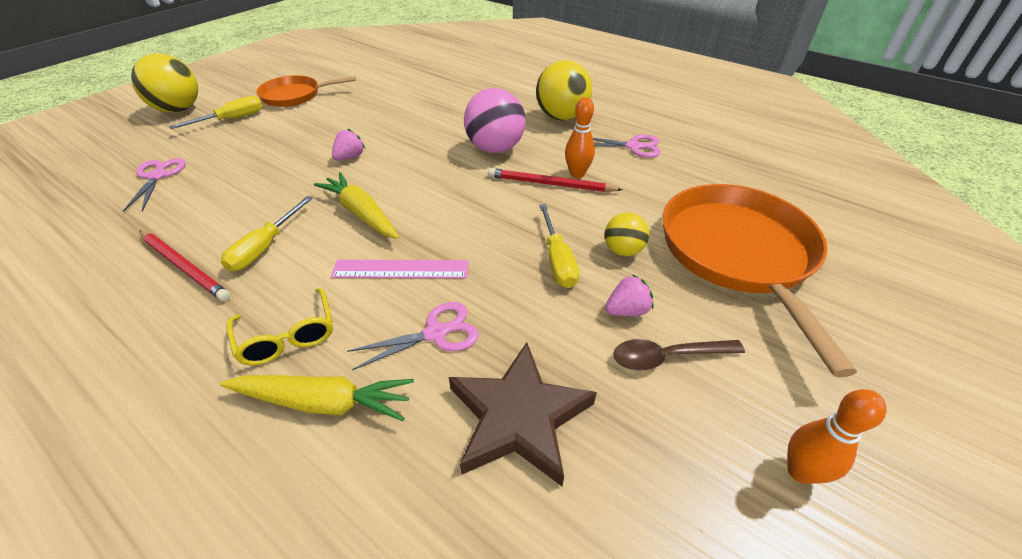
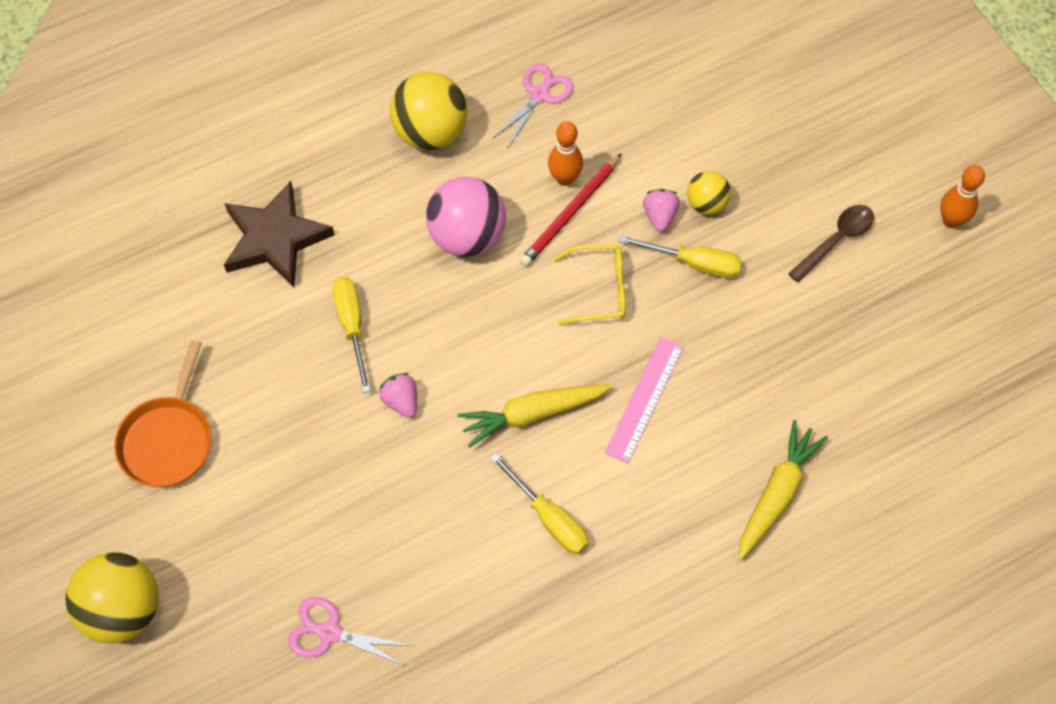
camera: 65 degrees left, 20 degrees up
(184, 267) = (546, 598): red pencil -> none
(232, 119) = (204, 534): yellow screwdriver -> yellow screwdriver (352, 326)
(287, 336) = (692, 511): yellow glasses -> yellow glasses (599, 290)
(436, 333) = (740, 394): pink scissors -> none
(518, 417) = (845, 365): brown star -> brown star (275, 239)
(627, 310) = (778, 241): pink strawberry -> pink strawberry (659, 216)
(667, 357) = (836, 240): brown spoon -> brown spoon turned 150 degrees counterclockwise
(738, 253) = (753, 116): orange pan -> none

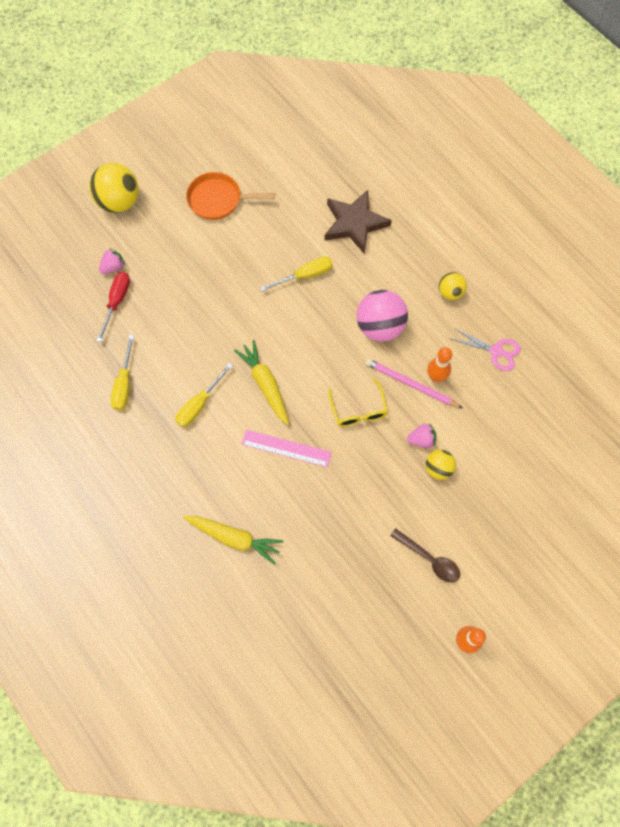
camera: 80 degrees right, 5 degrees up
(330, 632) = (117, 302): pink scissors -> red screwdriver
(401, 401) = (261, 311): pink strawberry -> pink strawberry (113, 267)
(430, 132) = (450, 292): yellow ball -> yellow ball, size x0.56
(570, 213) = (411, 384): red pencil -> pink pencil
(694, 263) = (391, 466): yellow screwdriver -> yellow screwdriver (124, 384)

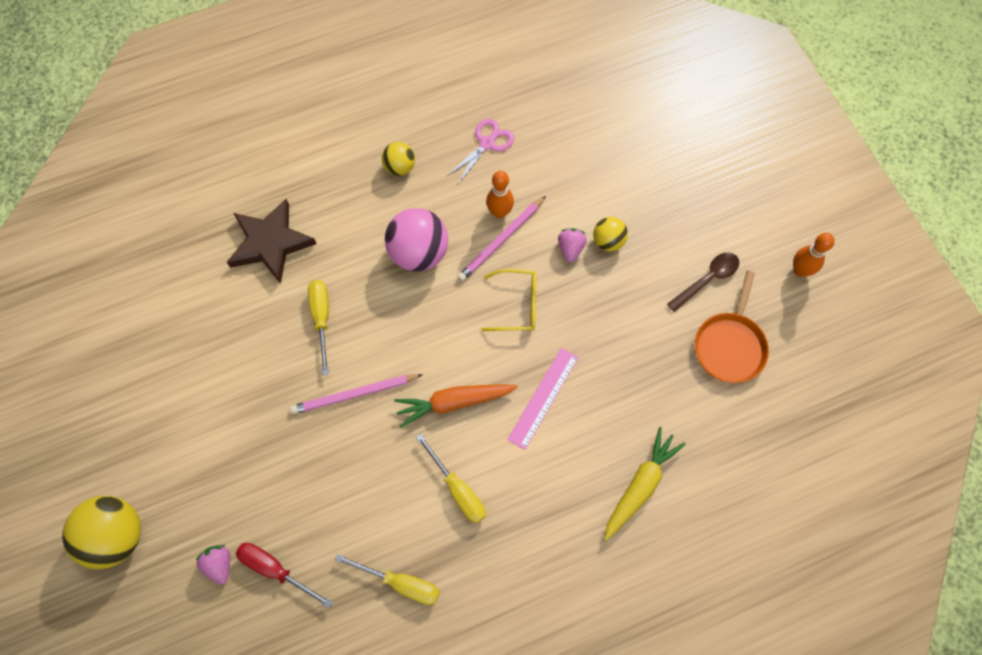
camera: 75 degrees left, 0 degrees up
(217, 200) = (169, 400): orange pan -> orange pan (729, 346)
(253, 315) = (354, 394): none -> pink pencil
(265, 384) = (454, 402): yellow carrot -> orange carrot

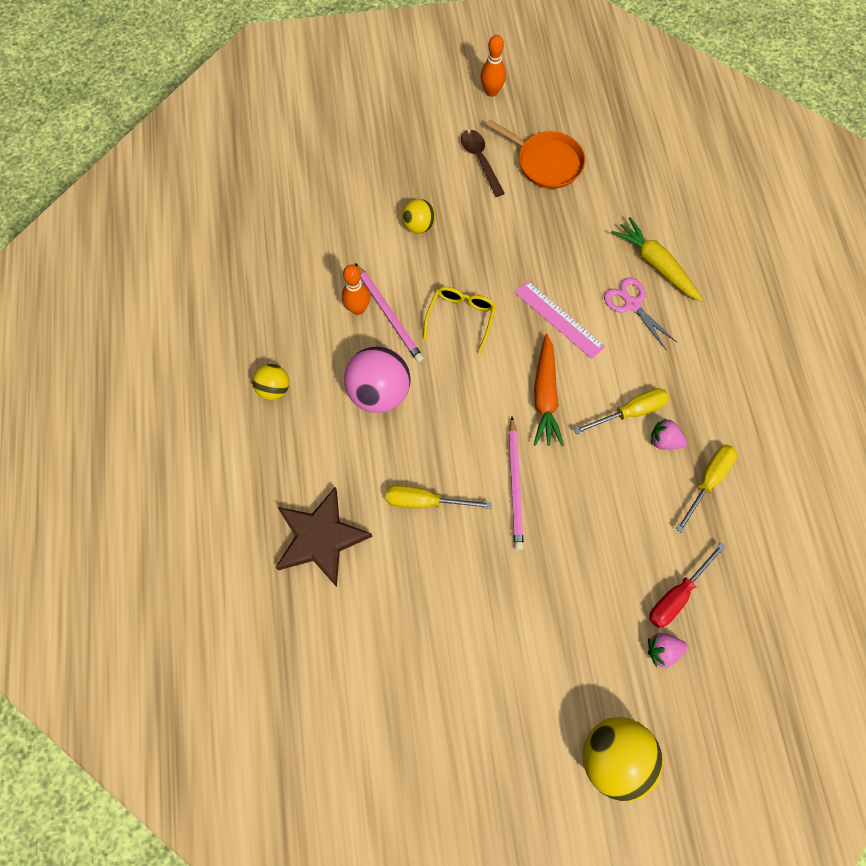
camera: 75 degrees left, 0 degrees up
(487, 143) = (276, 301): pink scissors -> pink scissors (632, 304)
(570, 248) = (416, 258): pink strawberry -> pink strawberry (664, 440)

